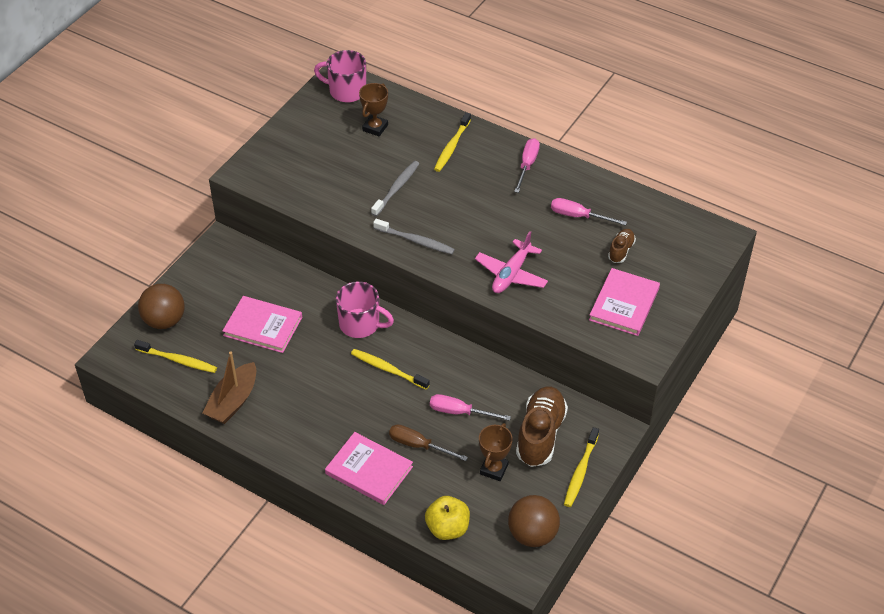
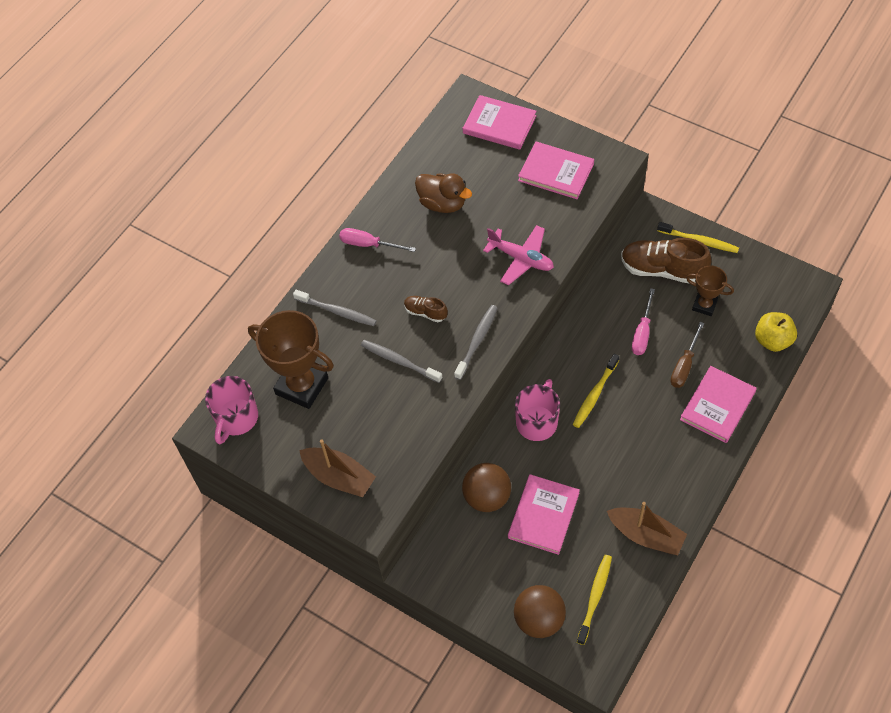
camera: 85 degrees left, 10 degrees up
(284, 153) = (339, 477): none -> brown boat
(375, 128) = (302, 386): brown trophy -> brown trophy, size x1.80
(451, 147) = (337, 311): yellow toothbrush -> grey toothbrush
(532, 534) = (769, 277): brown ball -> brown ball (487, 497)
(578, 216) = (442, 203): pink screwdriver -> brown duck
(621, 250) = (488, 172): brown shoe -> brown shoe (425, 312)
(686, 260) = (499, 124): none -> pink book

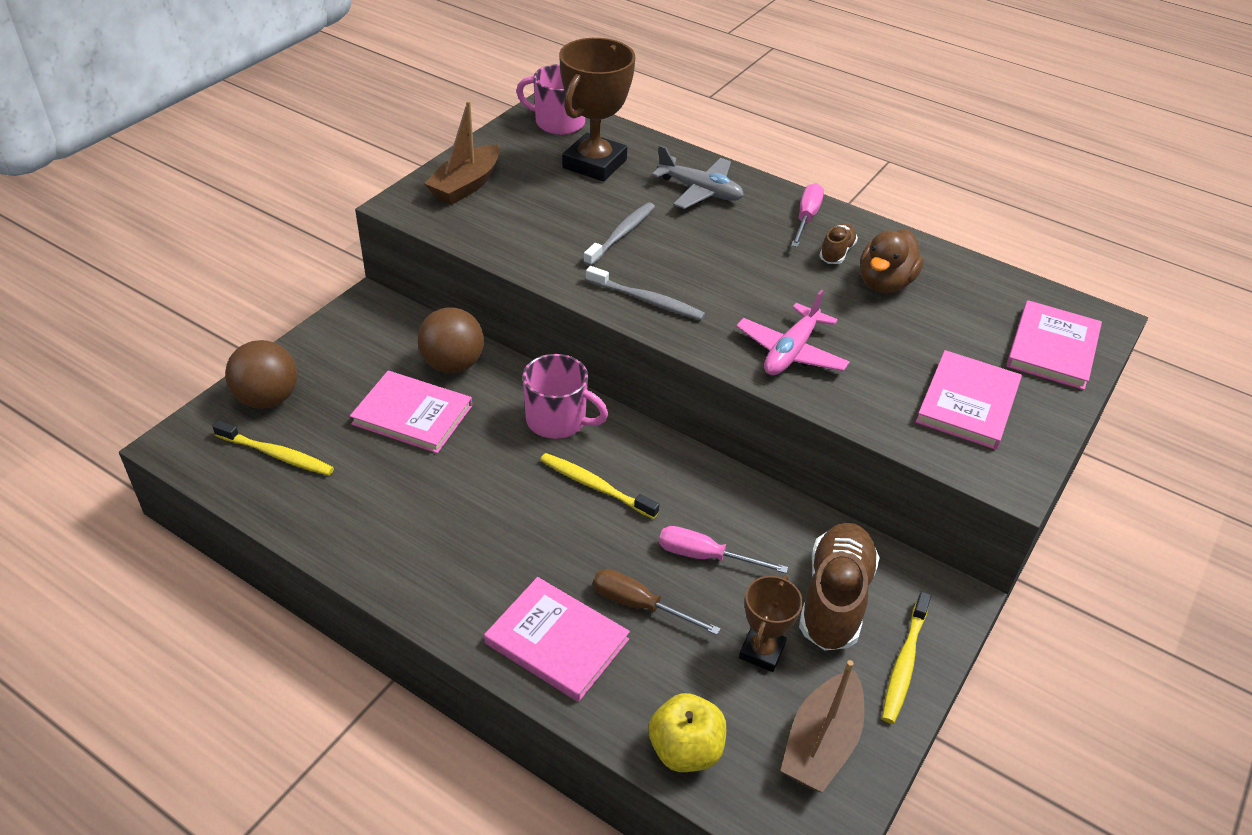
camera: 85 degrees right, 15 degrees down
(337, 311) = (700, 191): grey toothbrush -> grey plane
(425, 312) = (696, 259): brown shoe -> brown shoe (836, 252)
(646, 535) = (351, 519): brown boat -> brown boat (821, 743)

